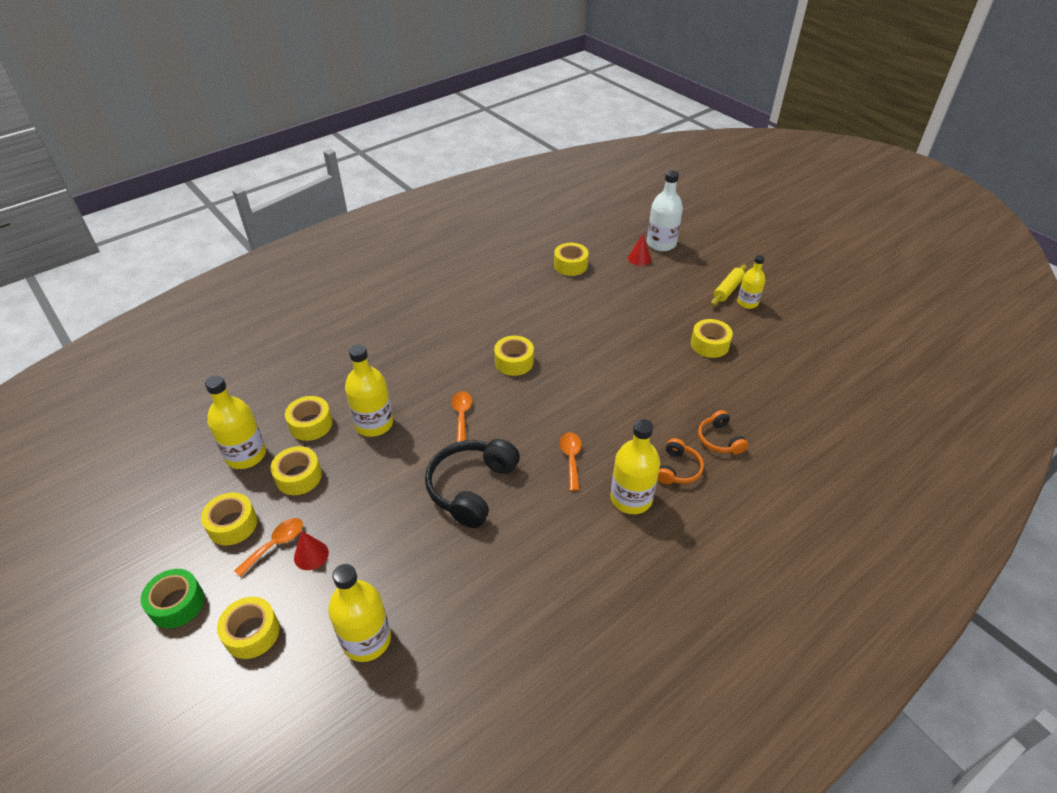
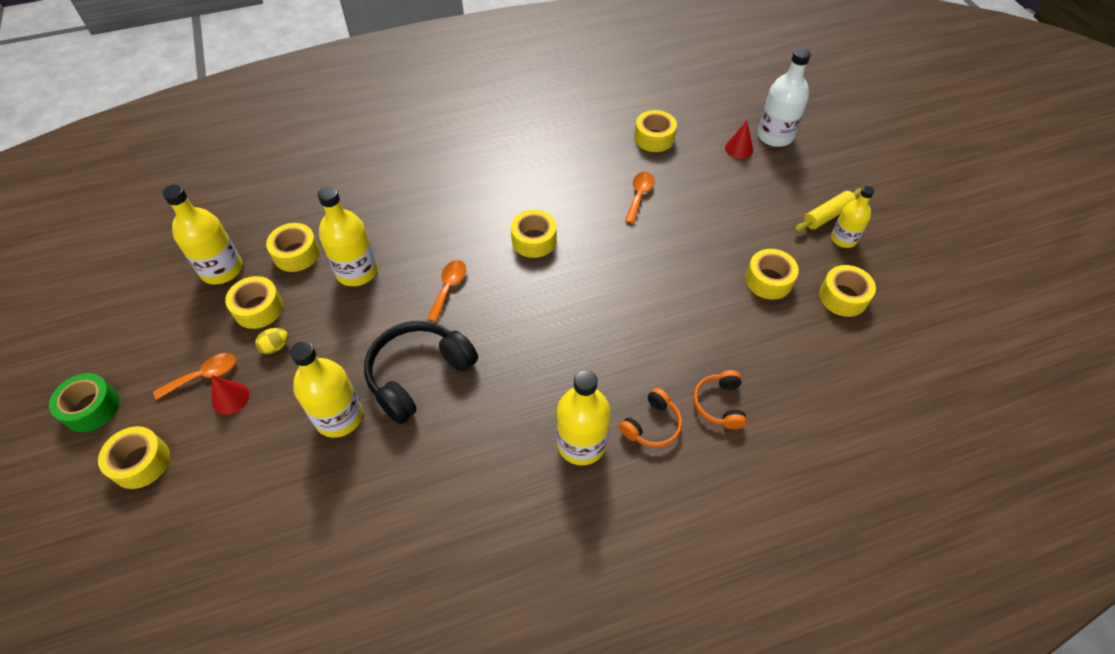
camera: 20 degrees right, 10 degrees up
(232, 525) = (176, 341): yellow tape -> yellow tape (843, 297)
(331, 502) = (275, 347): none -> yellow egg
(366, 639) = (238, 508): yellow bottle -> yellow bottle (339, 417)
(571, 458) = (539, 374): orange spoon -> orange spoon (639, 195)

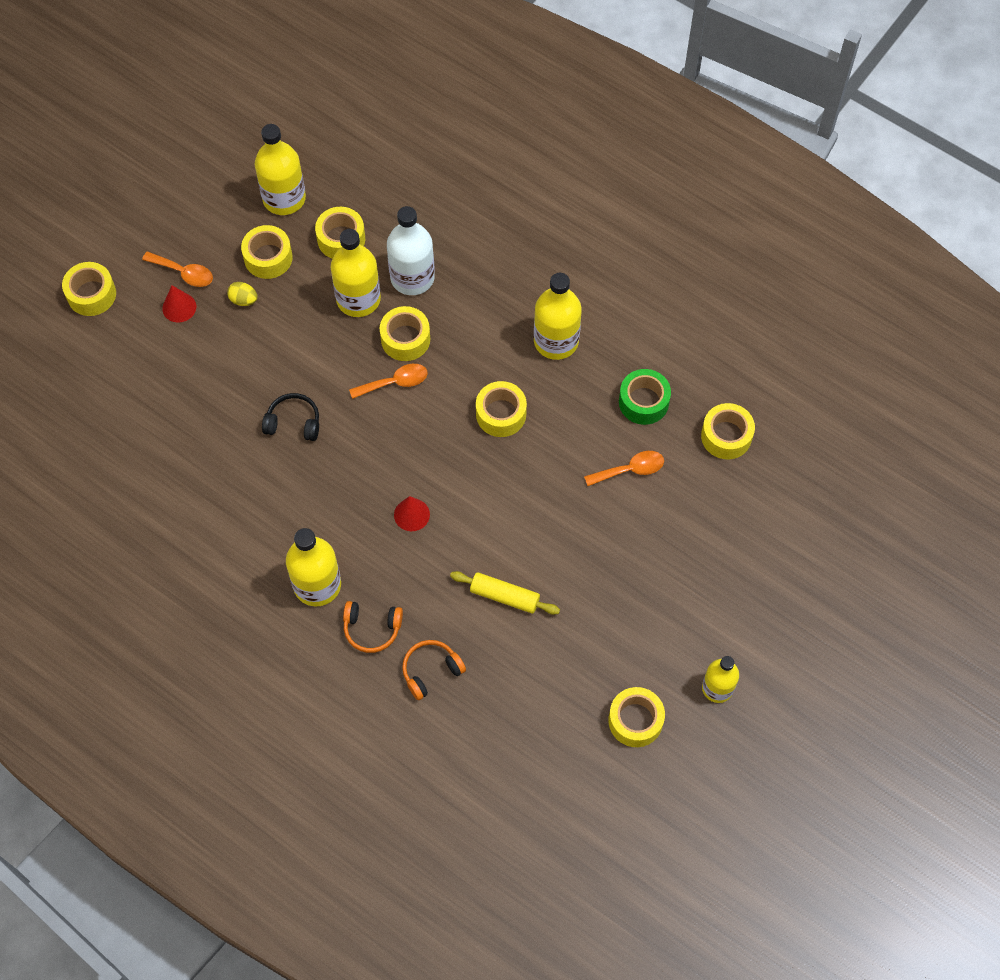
camera: 55 degrees right, 10 degrees up
(91, 408) = (107, 224): green tape -> green tape (643, 402)
(339, 417) = (217, 394): yellow bottle -> yellow bottle (556, 341)
(418, 375) = (293, 422): black headphones -> black headphones, size x0.54
(739, 149) = (776, 526): red cone -> red cone (411, 514)
(768, 280) = (606, 644): yellow tape -> yellow tape (405, 339)
(775, 136) = (827, 551): white bottle -> white bottle (412, 277)
(827, 216) = (740, 658): yellow rolling pin -> yellow rolling pin (504, 596)

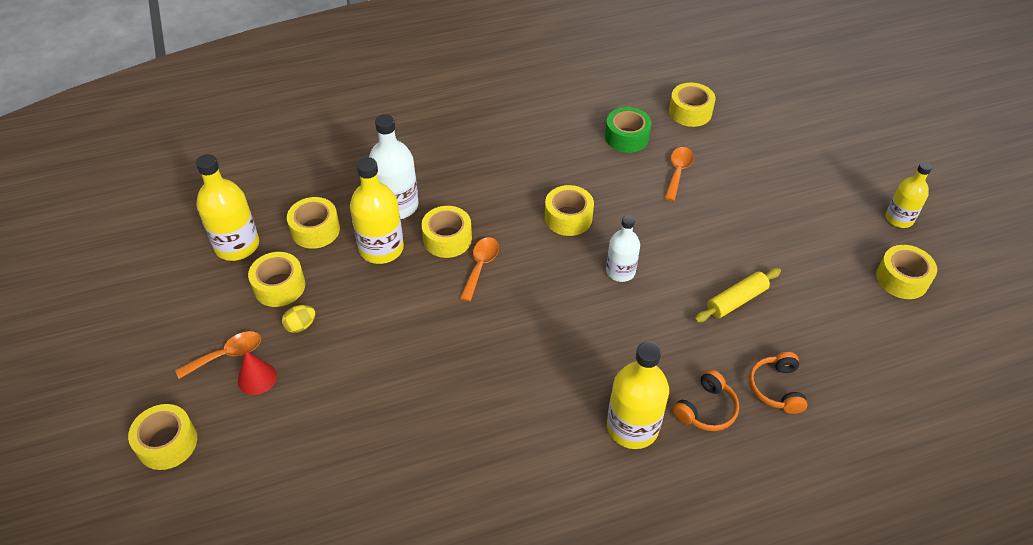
camera: 55 degrees left, 15 degrees down
(293, 422) = (455, 355): black headphones -> none
(411, 514) = (614, 321): red cone -> none
(469, 489) = (620, 271): none -> white bottle
(556, 341) = (533, 156): yellow bottle -> none

